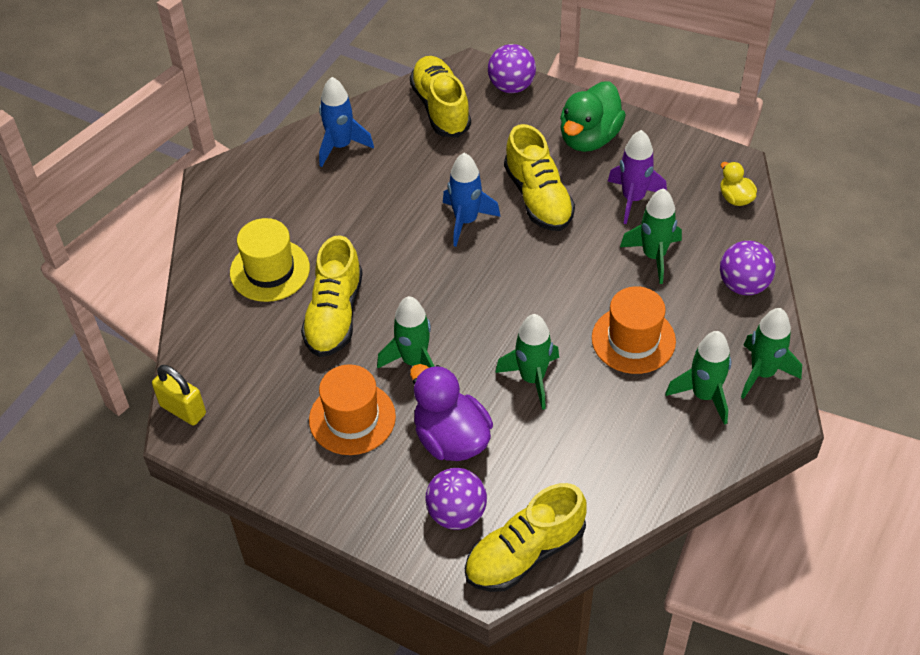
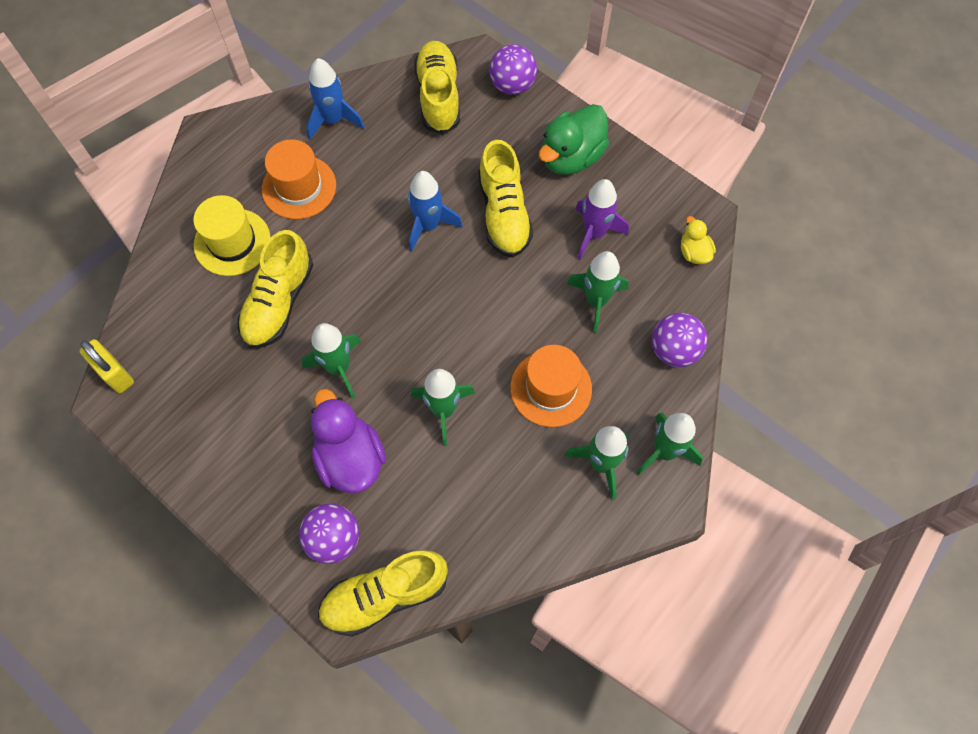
camera: 10 degrees right, 15 degrees up
(352, 418) = (265, 416): orange hat -> orange hat (299, 187)

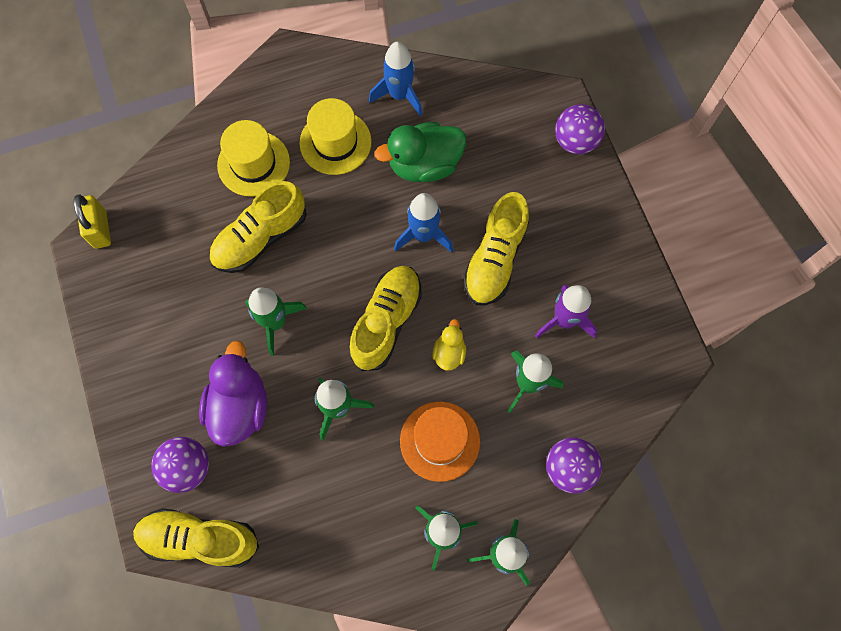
camera: 30 degrees right, 5 degrees up
(299, 187) = (335, 142): orange hat -> yellow hat
(438, 96) = (503, 119): yellow shoe -> yellow shoe (386, 322)
(571, 157) = (587, 237): green duck -> green duck (424, 165)
(694, 252) = (644, 387): yellow duck -> yellow duck (449, 352)

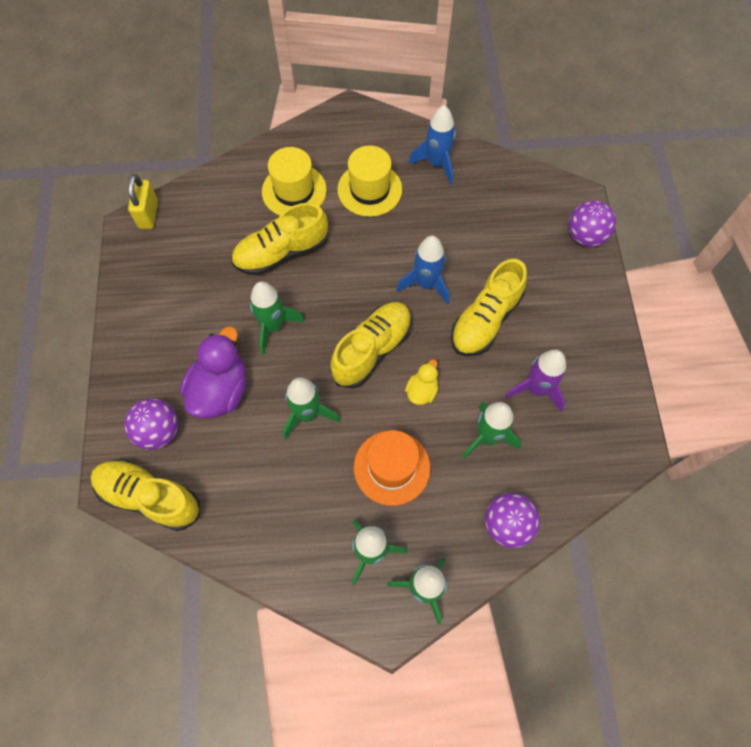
camera: 15 degrees right, 5 degrees down
(424, 165) = (443, 225): green duck -> none

